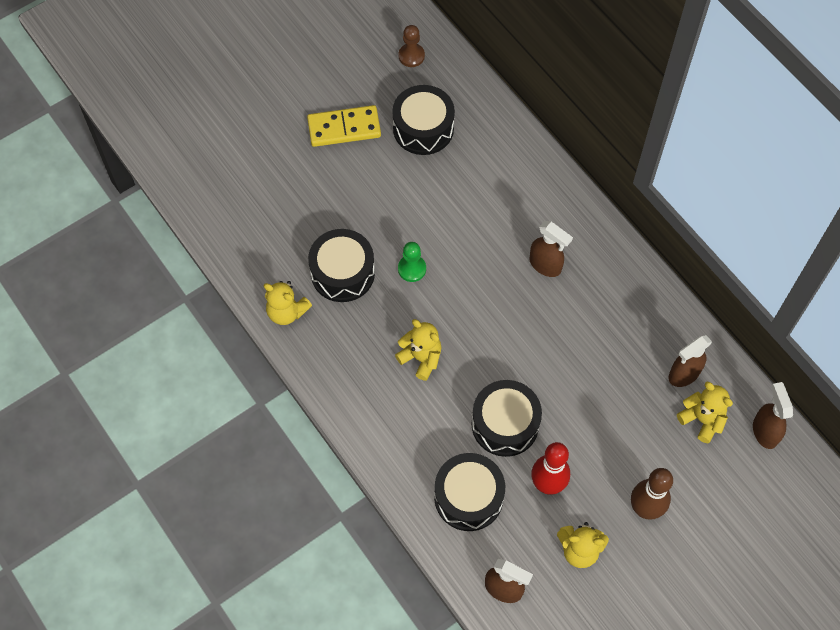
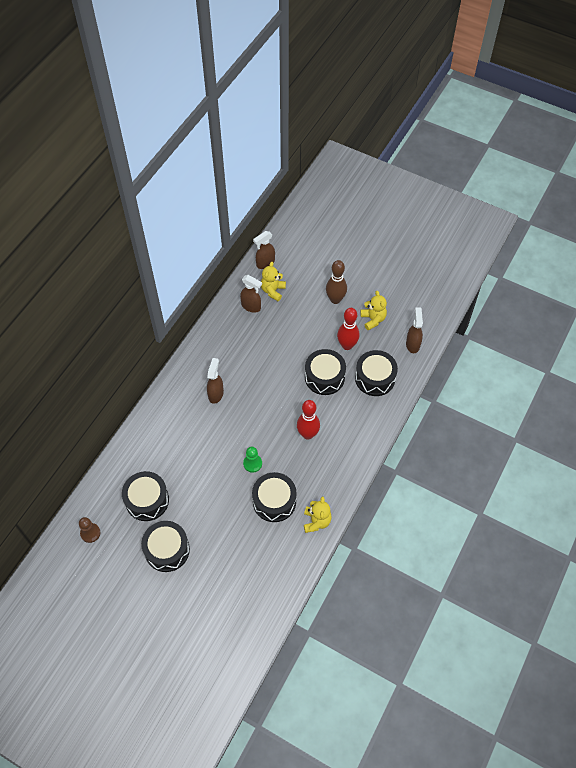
camera: 115 degrees left, 5 degrees down
(344, 128) = (167, 550): yellow domino -> black drum
(421, 358) = (307, 434): yellow teddy bear -> red bowling pin

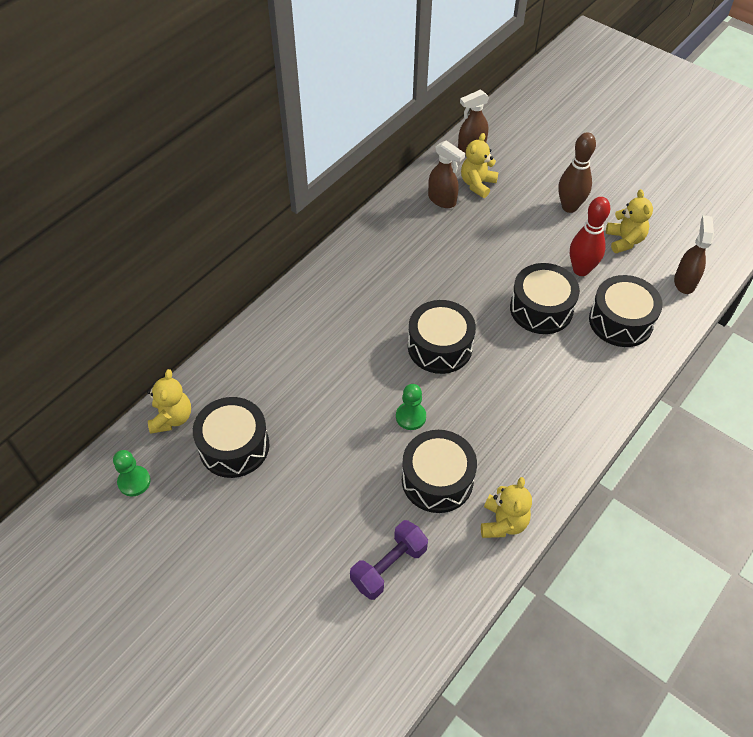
camera: 10 degrees right, 5 degrees down
(90, 533) = (134, 482): brown pawn -> green pawn
(104, 488) = (172, 418): none -> yellow teddy bear
(167, 550) = (249, 528): black drum -> black drum (440, 346)
(216, 394) = (370, 309): brown spray bottle -> none
(253, 559) = (389, 566): none -> purple dumbbell
(307, 434) = (505, 386): red bowling pin -> none

